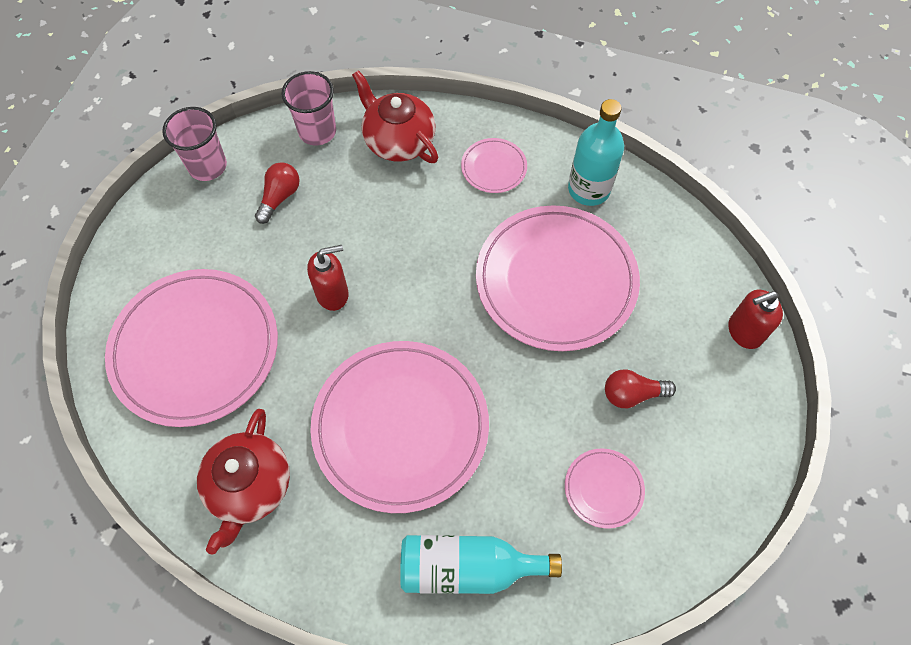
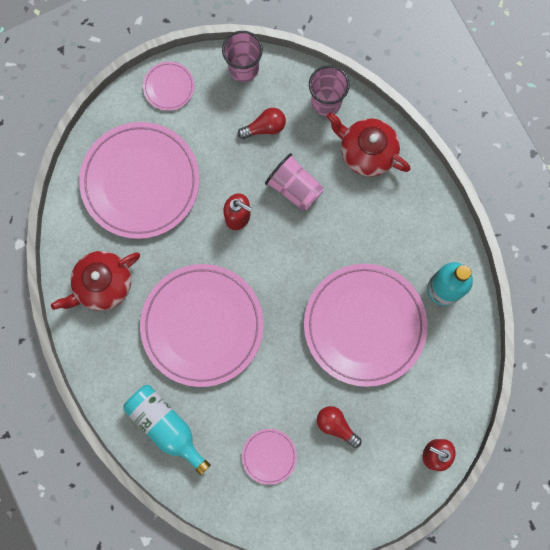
camera: 45 degrees right, 15 degrees up
(362, 223) = (294, 188): none -> pink cup
(398, 140) = (366, 152): red teapot -> red teapot turned 60 degrees counterclockwise
(494, 167) = (403, 222): pink plate -> pink plate (169, 87)

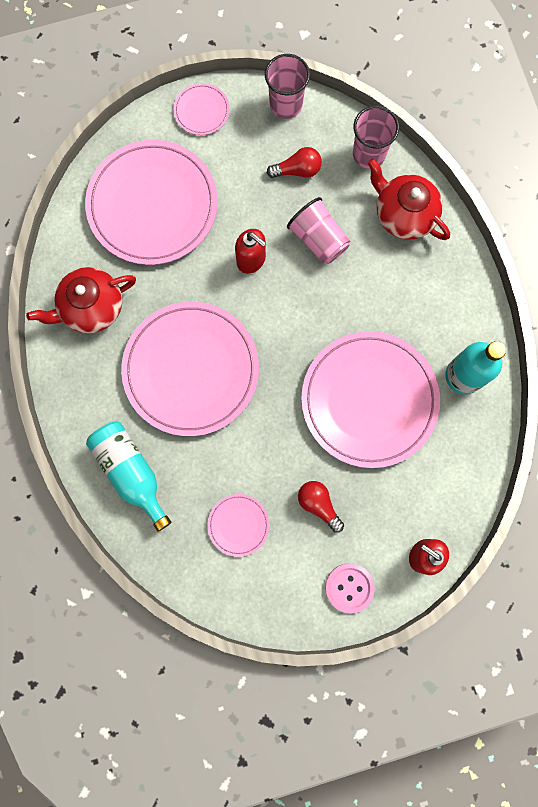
camera: 10 degrees right, 0 degrees up
(375, 494) = (349, 587): none -> pink button

